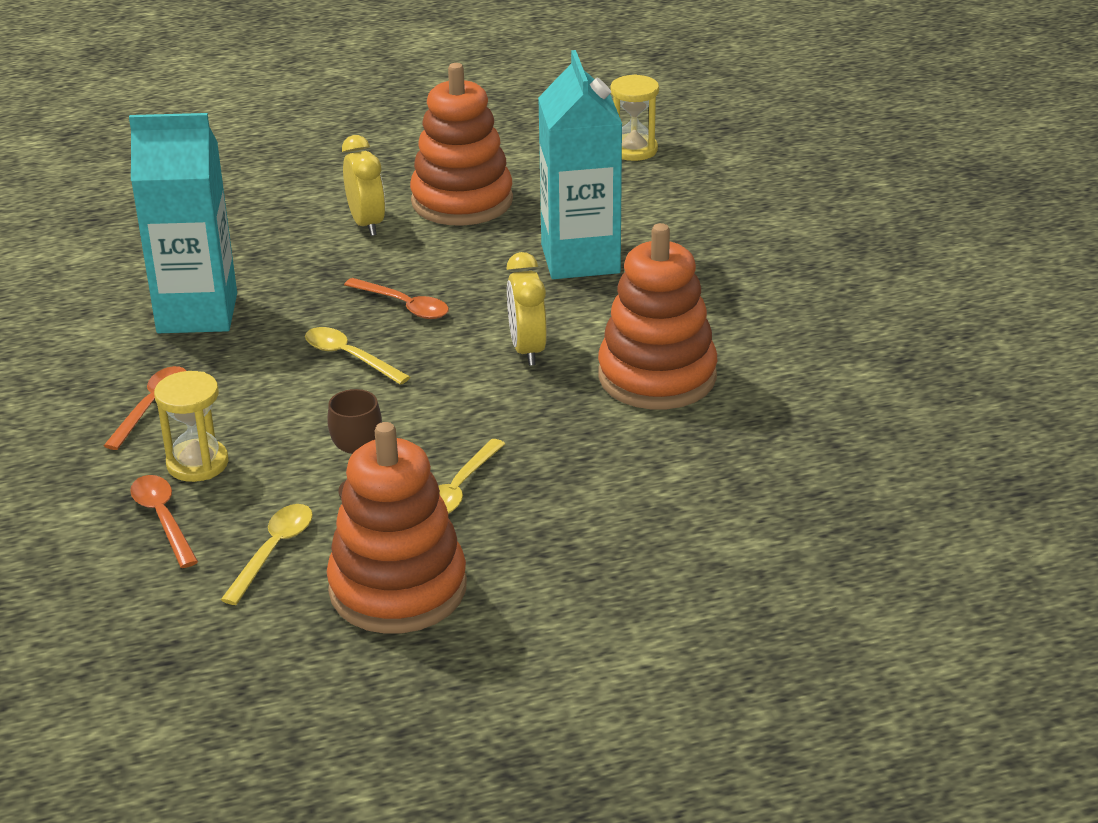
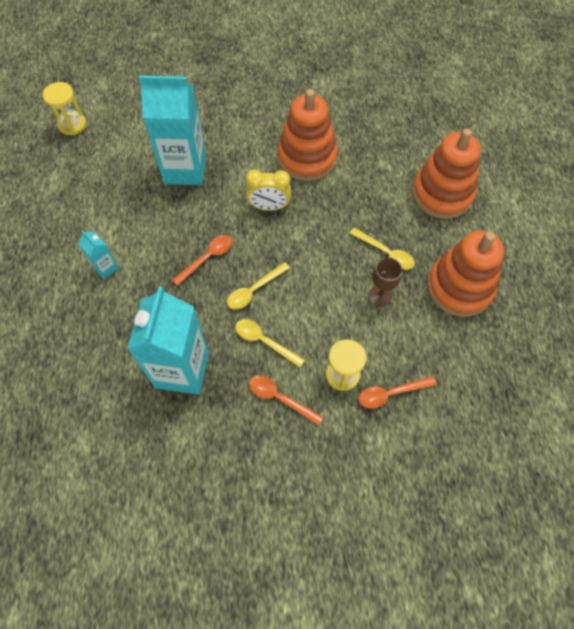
camera: 80 degrees left, 30 degrees up
(273, 551) = (425, 340): yellow spoon -> yellow spoon (264, 341)
(367, 224) = (106, 267): yellow clock -> turquoise carton
(462, 201) = (98, 215): orange stacking toy -> orange stacking toy (442, 194)

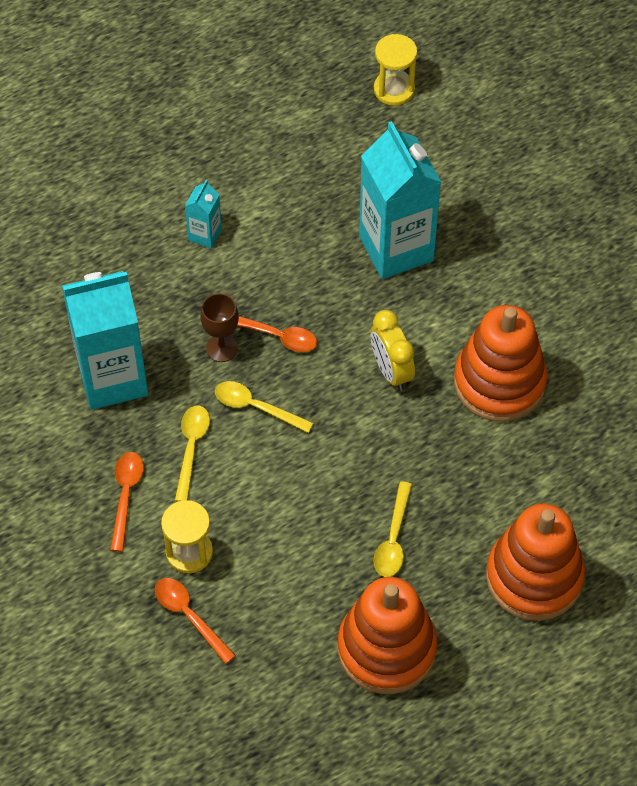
camera: 65 degrees right, 5 degrees down
(380, 296) = (322, 555): brown goblet -> brown goblet (222, 348)

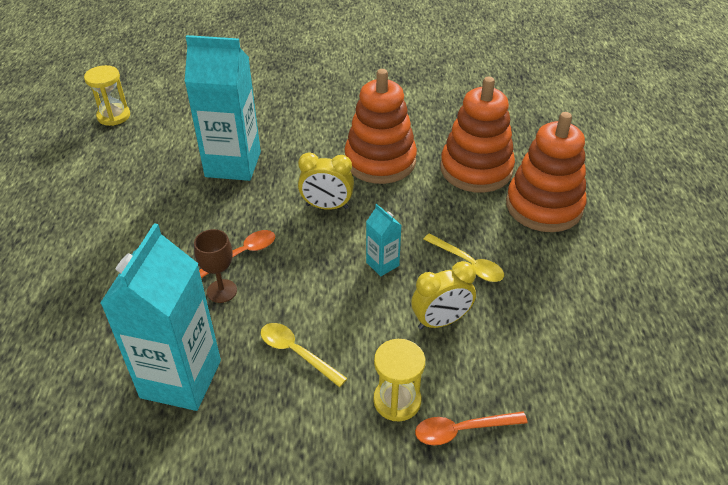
camera: 60 degrees left, 15 degrees down
(126, 496) = (306, 424): orange spoon -> none
(205, 235) = (112, 257): turquoise carton -> turquoise carton (382, 264)
(256, 407) = (293, 293): yellow spoon -> none
(300, 547) = (441, 321): none -> yellow clock
(386, 648) = (563, 308): orange stacking toy -> orange stacking toy (476, 169)

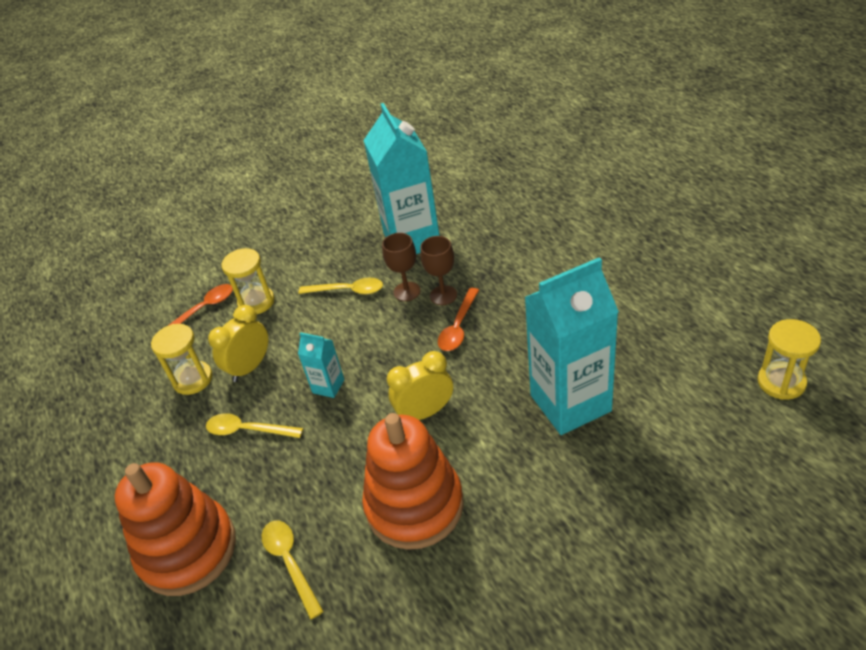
camera: 155 degrees right, 0 degrees up
(246, 315) = (407, 291): none -> brown goblet
(476, 169) = (290, 563): orange stacking toy -> yellow spoon
(502, 340) = (193, 379): none -> yellow hourglass

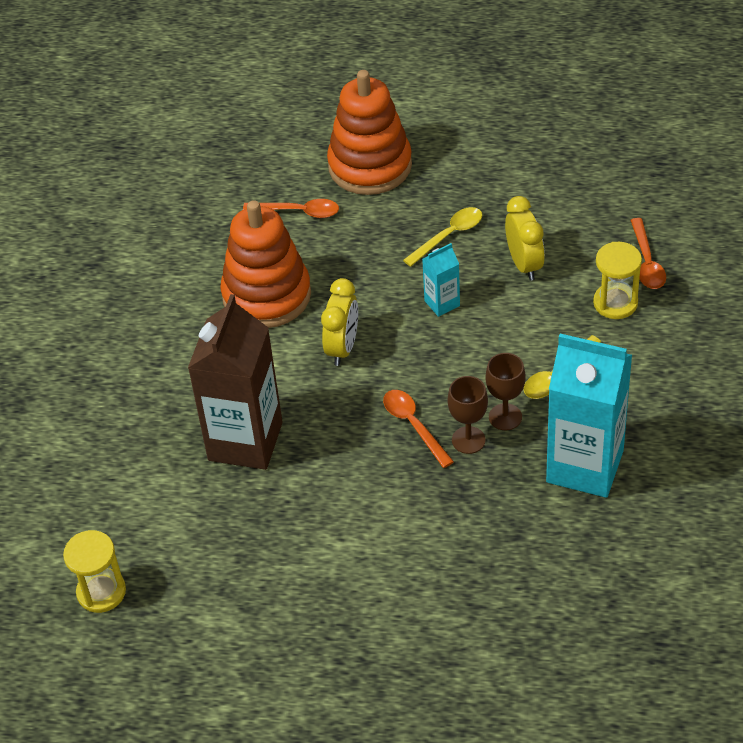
camera: 125 degrees right, 5 degrees up
(193, 379) = (550, 224): yellow hourglass -> none
(290, 563) = (298, 212): yellow spoon -> orange spoon
(570, 403) = (245, 441): turquoise carton -> brown carton

